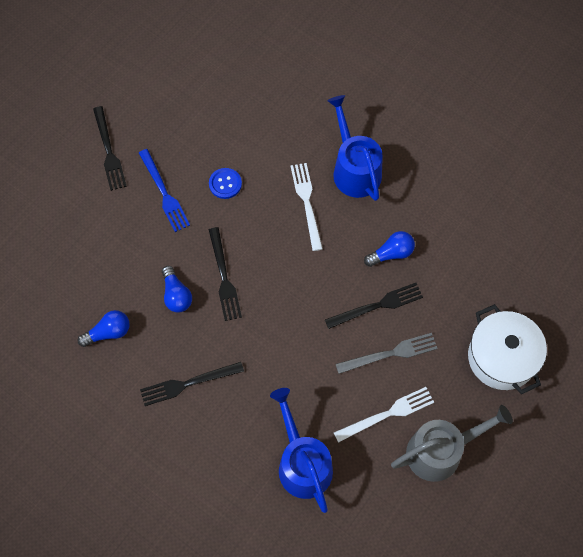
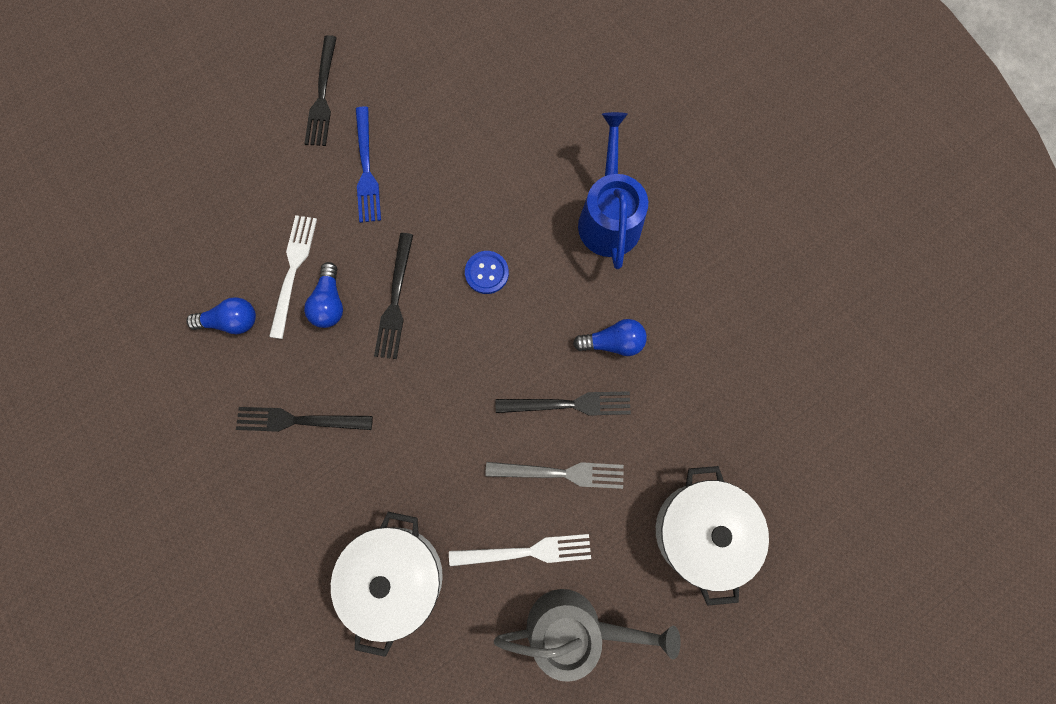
camera: 20 degrees right, 10 degrees up
(225, 184) = (443, 182): blue button -> blue button (486, 273)
(302, 463) = (395, 576): blue watering can -> white pot
(307, 203) = (533, 241): white fork -> white fork (293, 271)

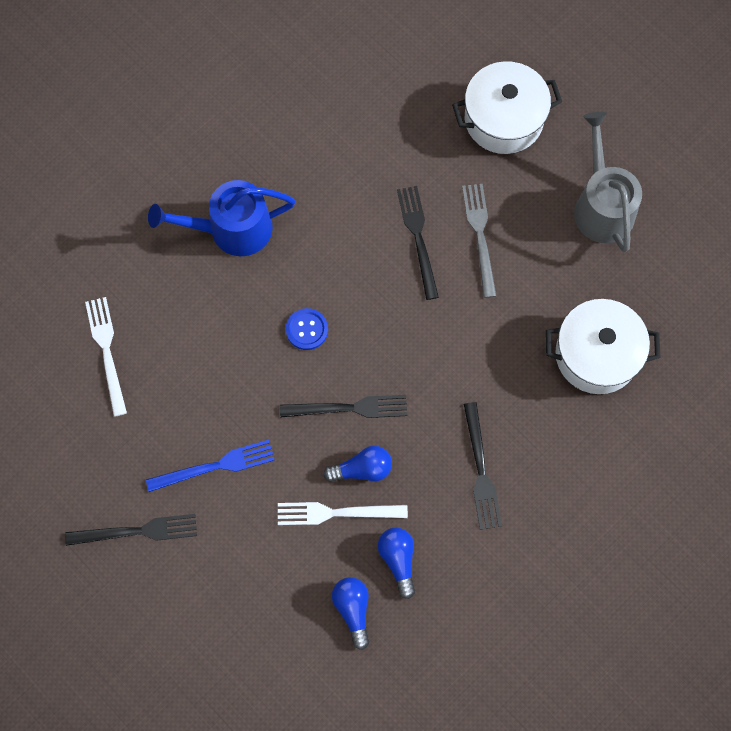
camera: 100 degrees left, 5 degrees down
(525, 552) = (552, 253): white fork -> white fork (107, 352)
(613, 342) = (354, 209): blue light bulb -> blue light bulb (353, 609)

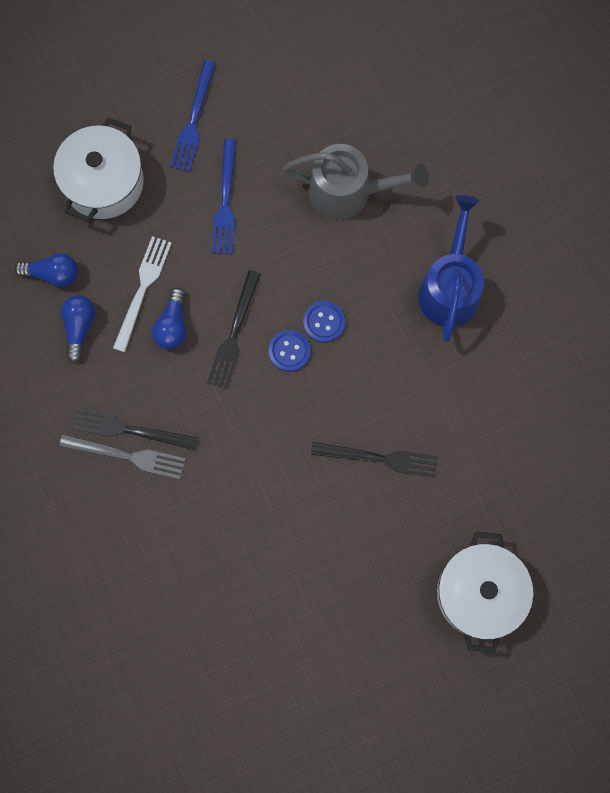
camera: 110 degrees right, 5 degrees up
(107, 352) = (367, 143): white fork -> none
(136, 531) = (193, 120): black fork -> blue fork
(347, 351) = (289, 351): none -> blue button
(398, 560) = (79, 327): blue light bulb -> blue light bulb turned 90 degrees counterclockwise
(480, 236) = (360, 519): grey fork -> grey fork (127, 456)
(596, 355) = (197, 583): white pot -> white pot (104, 182)
(602, 206) = (349, 655): grey watering can -> grey watering can (348, 191)

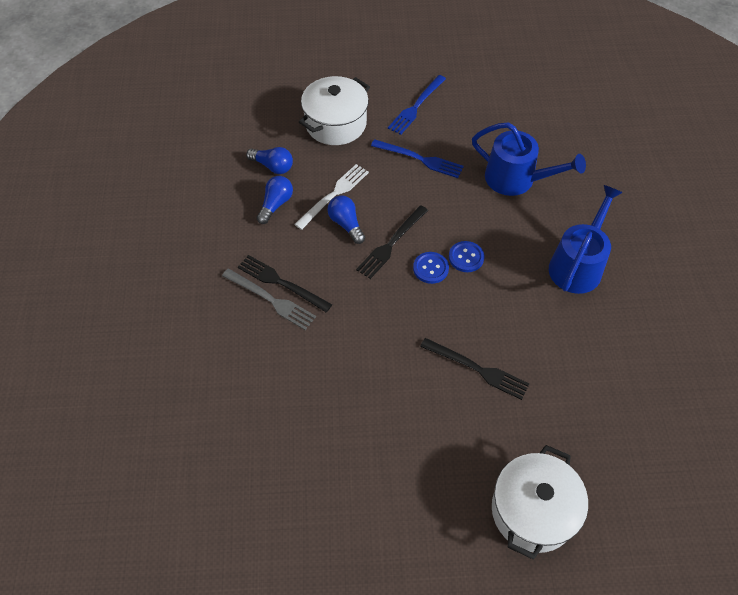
camera: 20 degrees right, 20 degrees down
(172, 325) = (346, 224): blue light bulb -> blue light bulb turned 120 degrees clockwise
(225, 201) = (419, 159): blue fork -> blue fork turned 90 degrees counterclockwise
(348, 191) = (516, 179): grey watering can -> blue watering can

